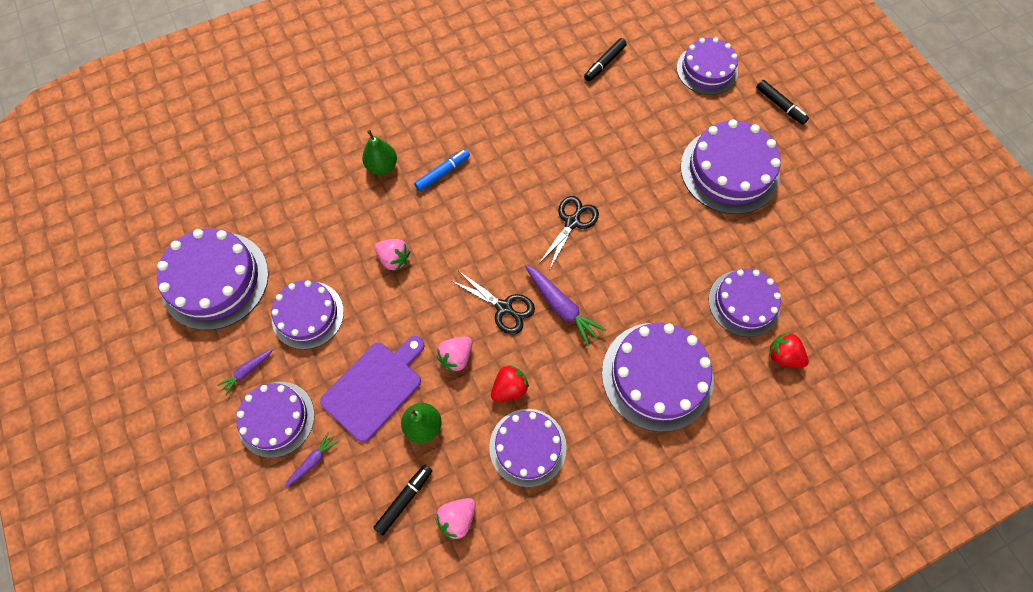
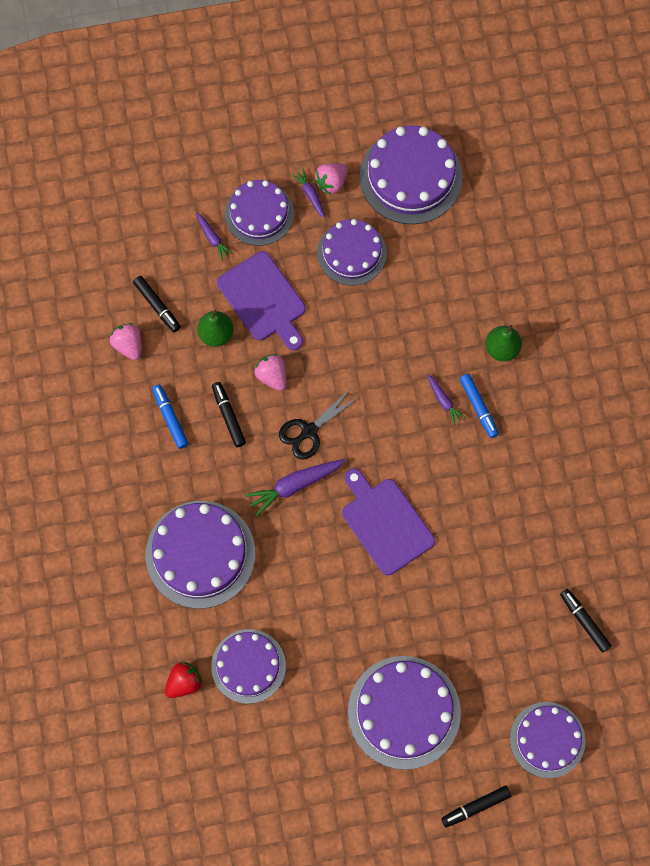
camera: 105 degrees right, 5 degrees up
(394, 259) = (390, 340): pink strawberry -> pink strawberry (331, 182)
(444, 201) = (444, 401): none -> purple carrot
(509, 388) = (228, 416): red strawberry -> black marker
(527, 447) = (170, 418): purple cake -> blue marker
(572, 222) = (385, 523): black scissors -> purple cutting board

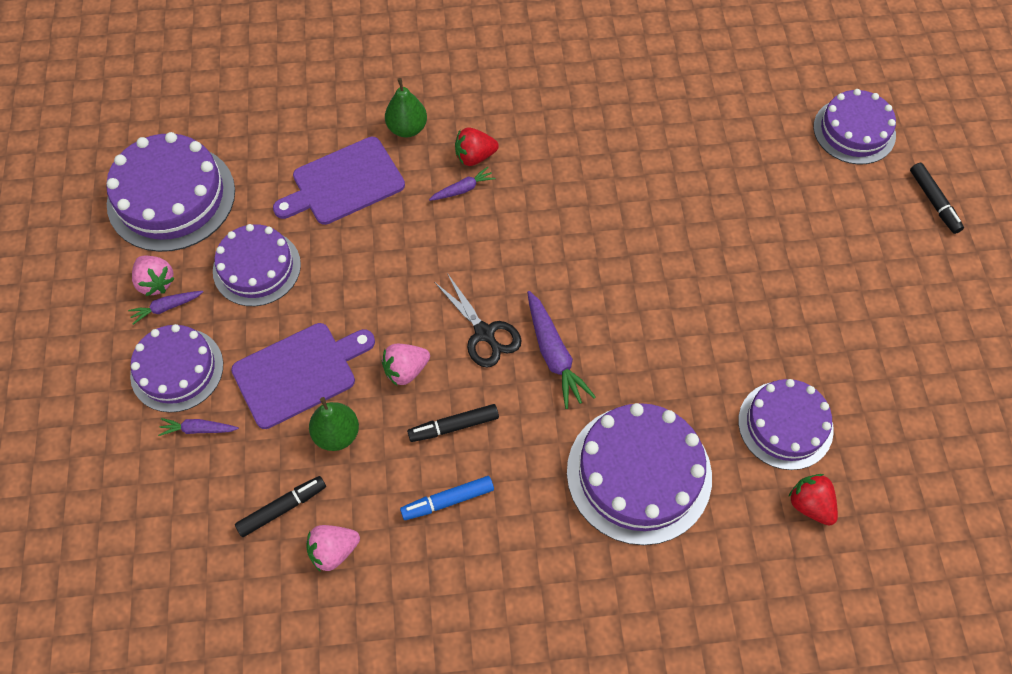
camera: 85 degrees left, 10 degrees down
(213, 238) = (198, 429): purple carrot -> purple carrot turned 150 degrees counterclockwise
(385, 523) = (607, 261): purple cutting board -> purple cutting board (344, 183)
(404, 712) = (833, 261): purple cake -> none
(478, 407) = (475, 157): blue marker -> red strawberry
(584, 621) = (725, 86): black marker -> none

